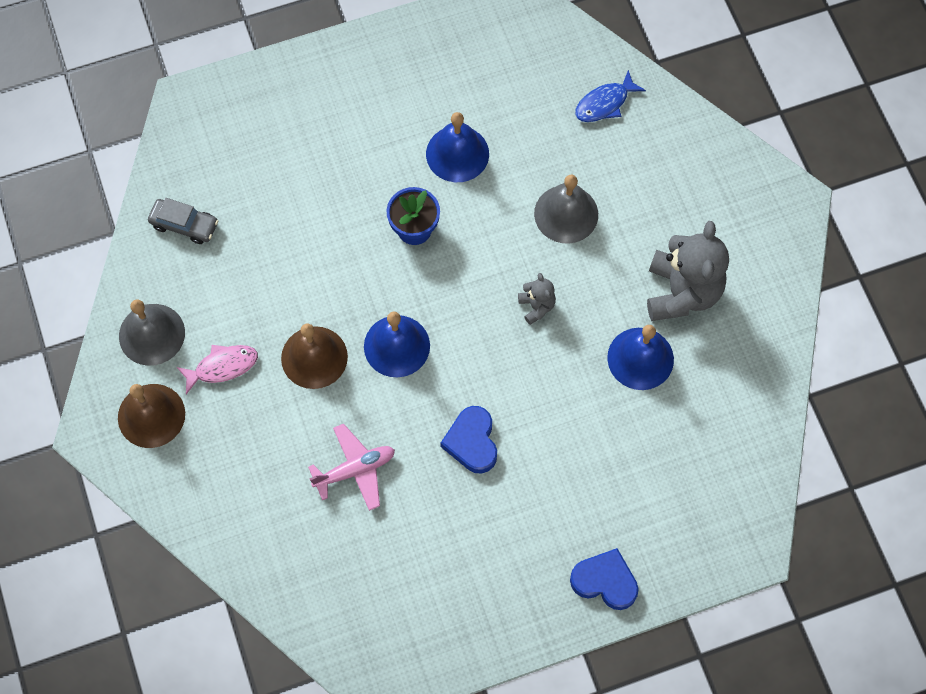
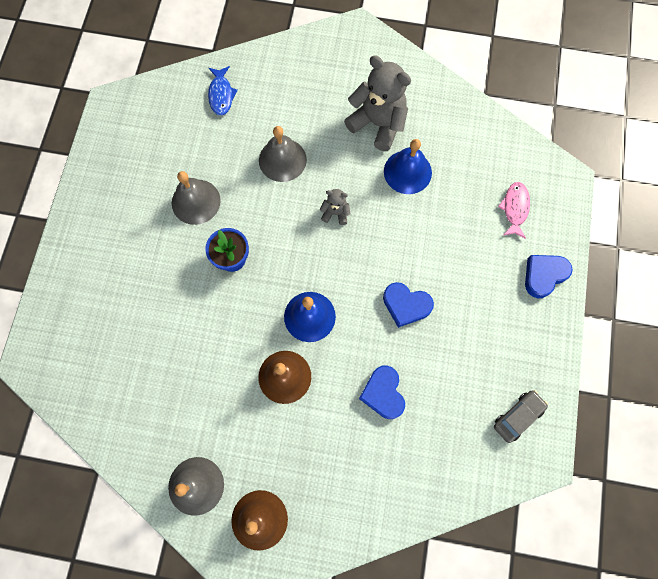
camera: 60 degrees left, 5 degrees up
(184, 224) = (125, 415): grey car -> grey car (517, 416)
(222, 367) = (253, 446): pink fish -> pink fish (514, 208)
(355, 470) = (383, 393): pink plane -> blue heart
(457, 153) = (196, 201): blue bell -> grey bell

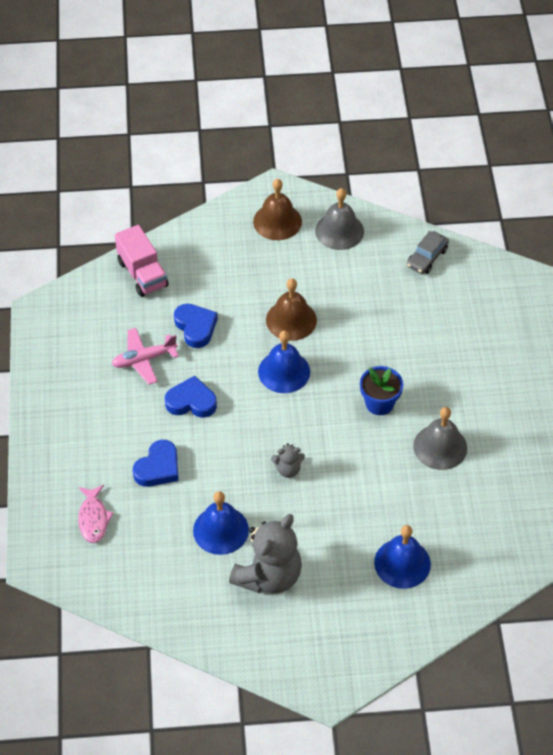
camera: 165 degrees right, 20 degrees down
(221, 95) = (463, 566): blue fish -> none
(268, 108) = (402, 563): none -> blue bell
(282, 160) = (364, 510): grey bell -> none
(378, 124) = (268, 576): grey teddy bear -> grey teddy bear turned 75 degrees counterclockwise
(425, 482) = (142, 274): none -> pink truck
(443, 366) = (144, 359): none -> pink plane
(517, 416) = (66, 337): grey car -> grey car (427, 257)
(544, 275) = (54, 459): blue heart -> blue heart (158, 468)

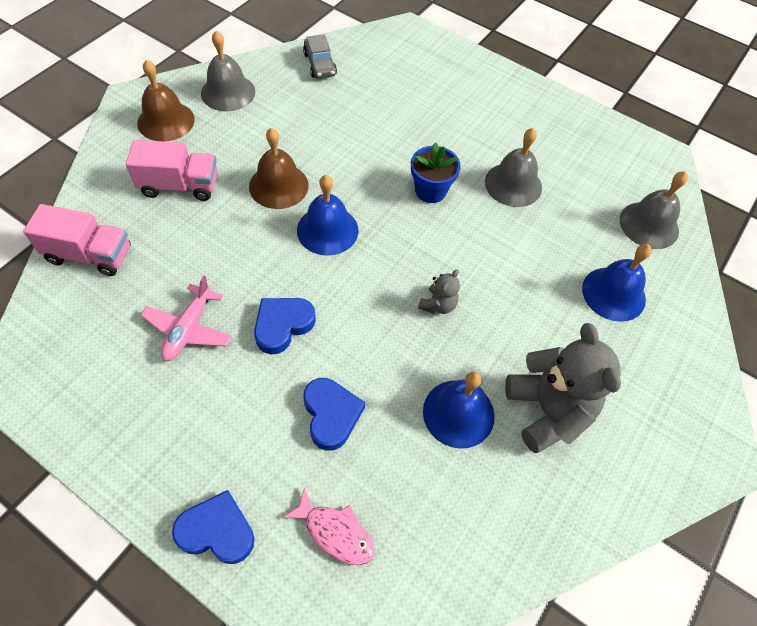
camera: 55 degrees left, 5 degrees up
(195, 327) = (202, 259): blue heart -> blue heart (217, 531)
(235, 272) = (180, 186): none -> pink truck
(493, 552) = (649, 225): none -> grey bell

